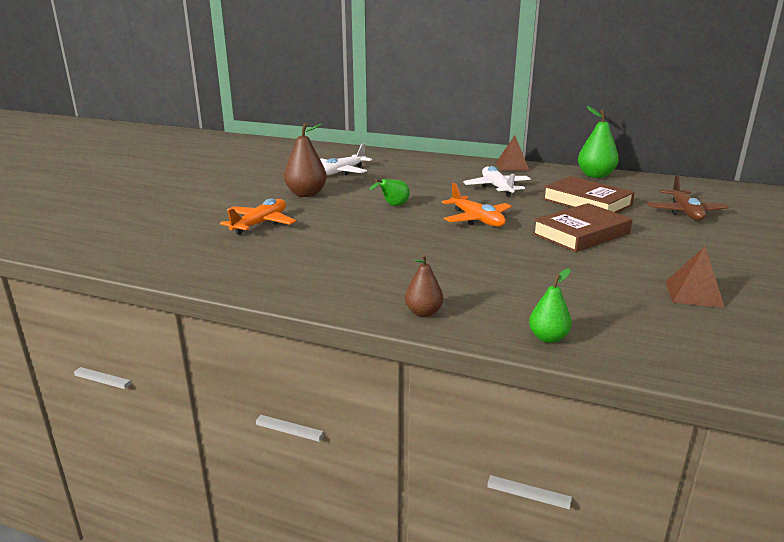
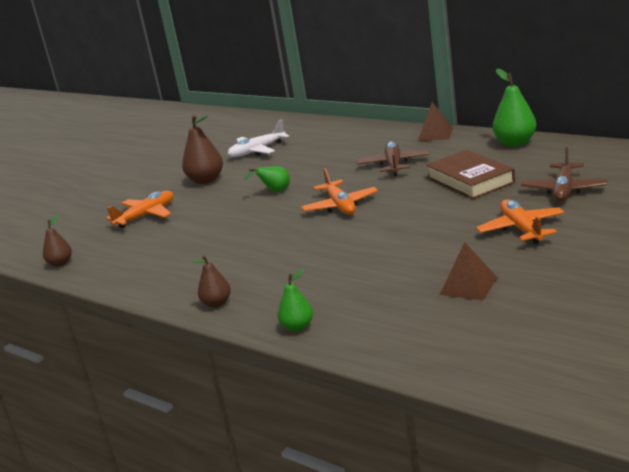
camera: 20 degrees right, 0 degrees up
(183, 269) = (60, 263): none -> brown pear
(497, 187) = (394, 164): white plane -> brown plane
(581, 234) = (427, 220): brown book -> none
(684, 243) = (521, 229): none -> orange plane

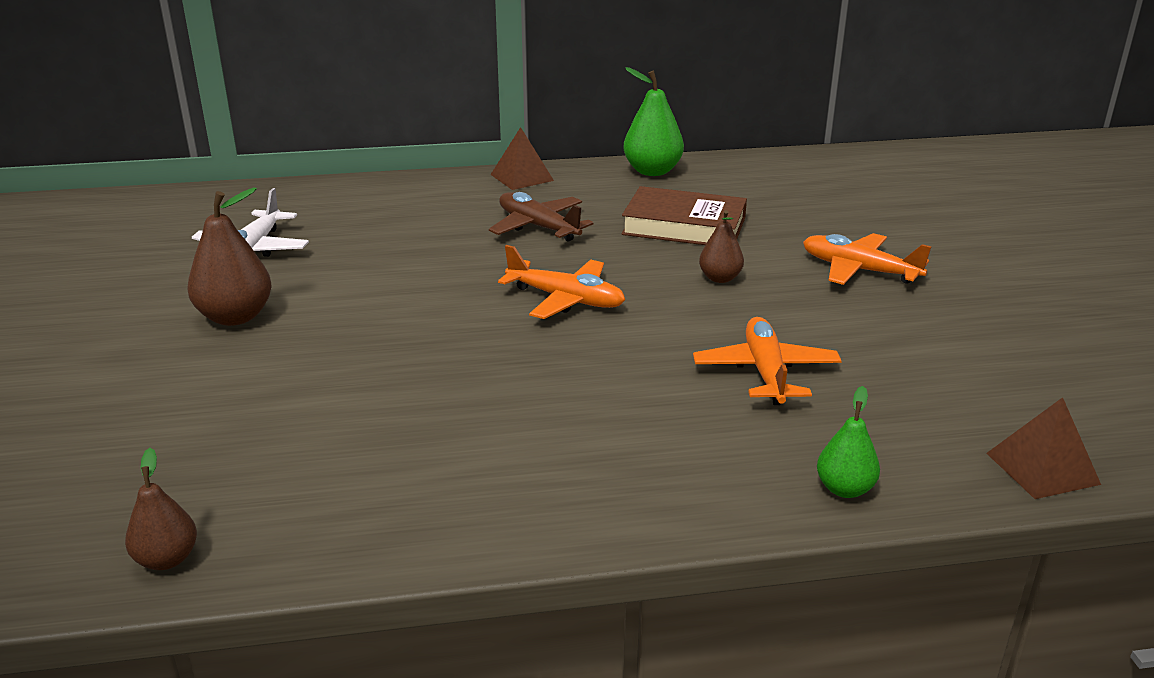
camera: 50 degrees left, 5 degrees up
(146, 215) = (214, 407): orange plane -> orange plane (765, 372)
(217, 303) = (652, 505): brown pear -> brown pear (720, 278)
(275, 191) = (412, 304): green pear -> none
(468, 286) = (937, 354): brown pyramid -> brown pyramid (1042, 468)
(564, 190) = (816, 215): brown plane -> none

